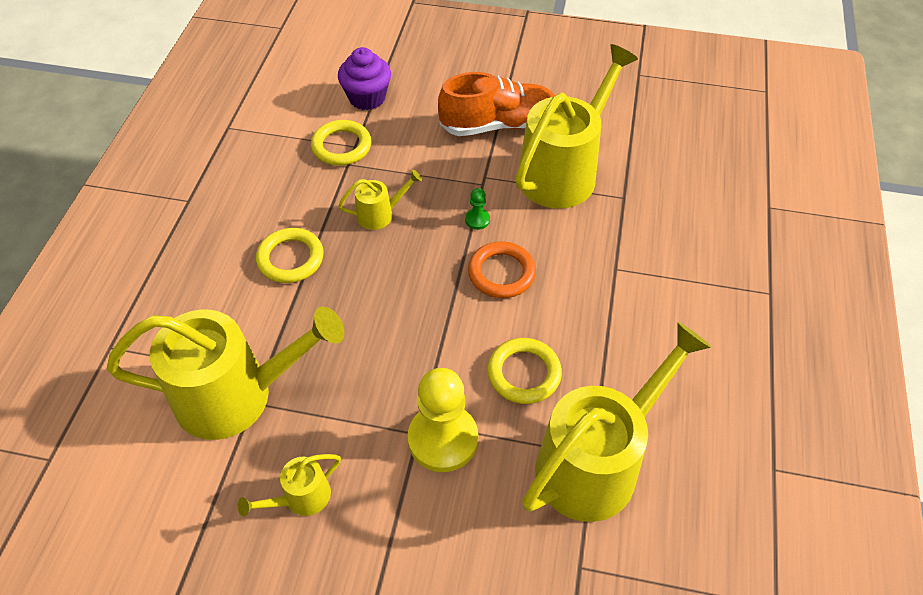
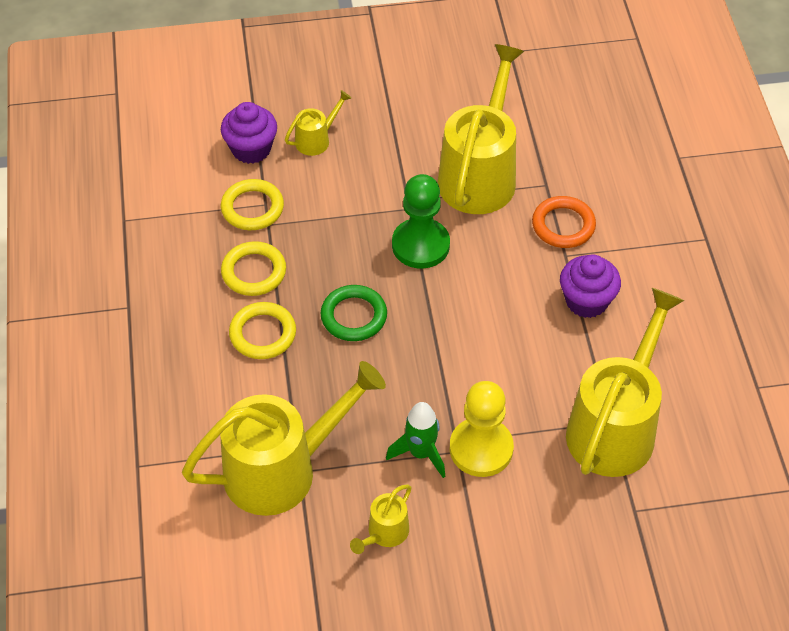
camera: 20 degrees left, 0 degrees up
(379, 423) = (420, 453): none -> green rocket
(380, 214) = (326, 266): yellow watering can -> yellow watering can (317, 140)
(382, 267) = (354, 316): none -> green ring
(477, 220) = (420, 245): green pawn -> green pawn, size x2.33
(498, 124) = (396, 142): orange shoe -> none
(501, 273) = (466, 289): orange ring -> orange ring (563, 225)
(524, 373) = (525, 373): yellow ring -> yellow ring (254, 272)
(618, 319) = (586, 301): none -> purple cupcake

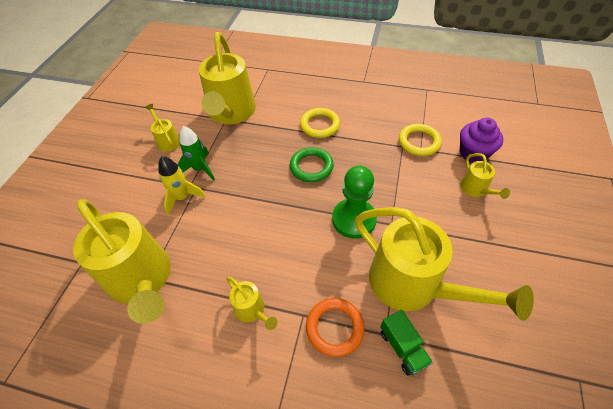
camera: 115 degrees right, 0 degrees up
(254, 272) = (366, 131): yellow ring -> none
(481, 449) = (182, 197): yellow pawn -> yellow rocket
(551, 169) = (402, 347): none -> green truck
(586, 301) = (252, 310): purple cupcake -> yellow watering can

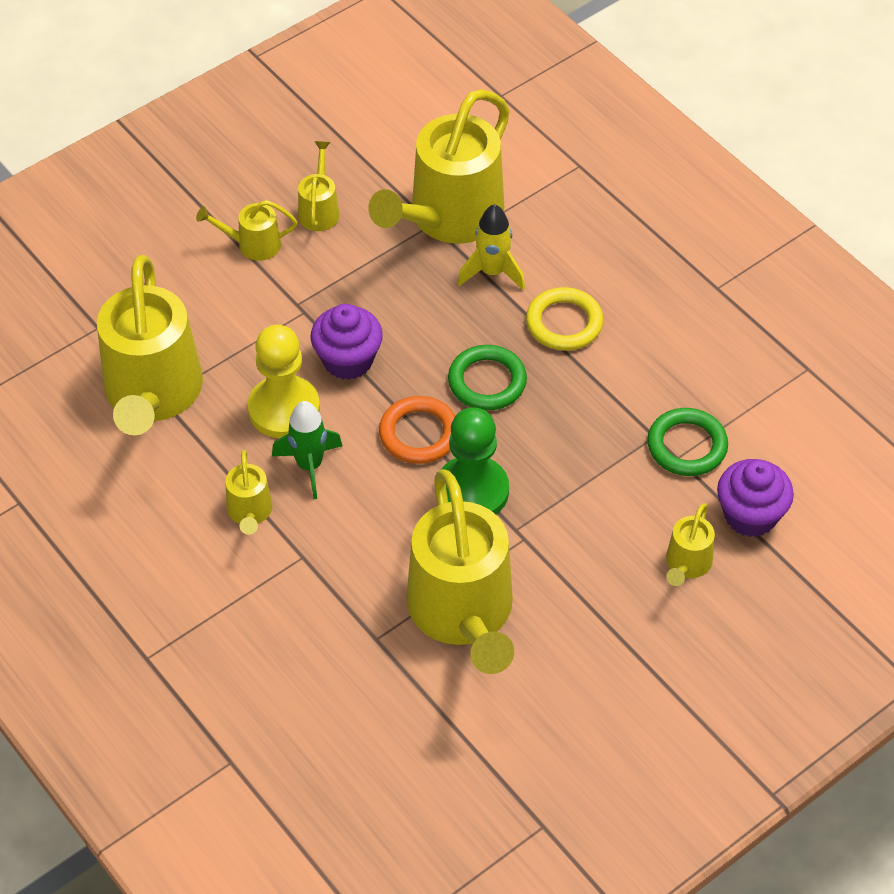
camera: 35 degrees right, 0 degrees up
(144, 172) = (252, 245): none -> yellow watering can
(182, 197) = (275, 316): yellow rocket -> yellow rocket (492, 272)
(200, 169) = (330, 286): green rocket -> green rocket (309, 466)
(224, 240) = (284, 409): none -> yellow pawn
(237, 196) = (348, 360): none -> purple cupcake
(334, 328) = (325, 593): orange ring -> orange ring (419, 434)
(402, 347) = (381, 663): green truck -> none
(419, 142) = (687, 446): yellow ring -> green ring

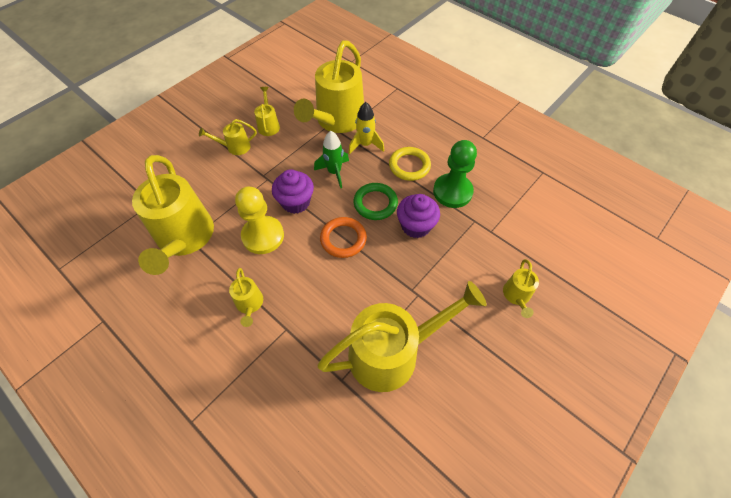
camera: 10 degrees left, 5 degrees up
(309, 466) = (282, 268): green rocket -> green rocket (334, 172)
(463, 614) = (393, 352): yellow watering can -> yellow watering can turned 90 degrees counterclockwise
(472, 491) = (381, 269): green pawn -> green pawn (452, 192)
(687, 446) = (494, 224): green ring -> none
(750, 515) = (542, 259): purple cupcake -> purple cupcake (416, 226)

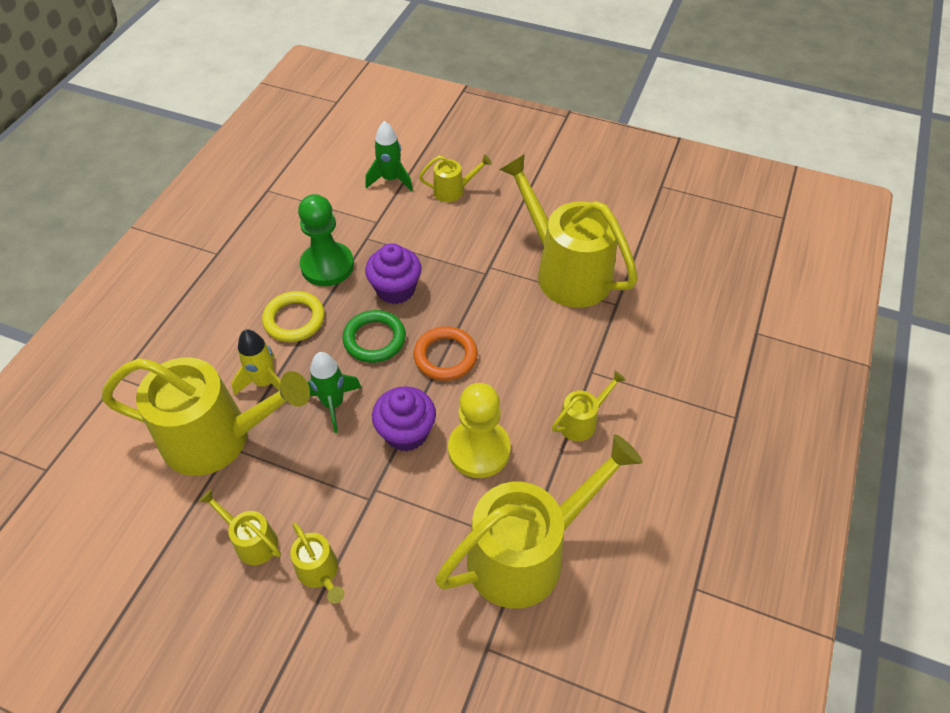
camera: 110 degrees left, 5 degrees down
(268, 125) = (251, 541): yellow watering can -> yellow watering can turned 60 degrees clockwise
(540, 253) = (390, 179): none -> green rocket

